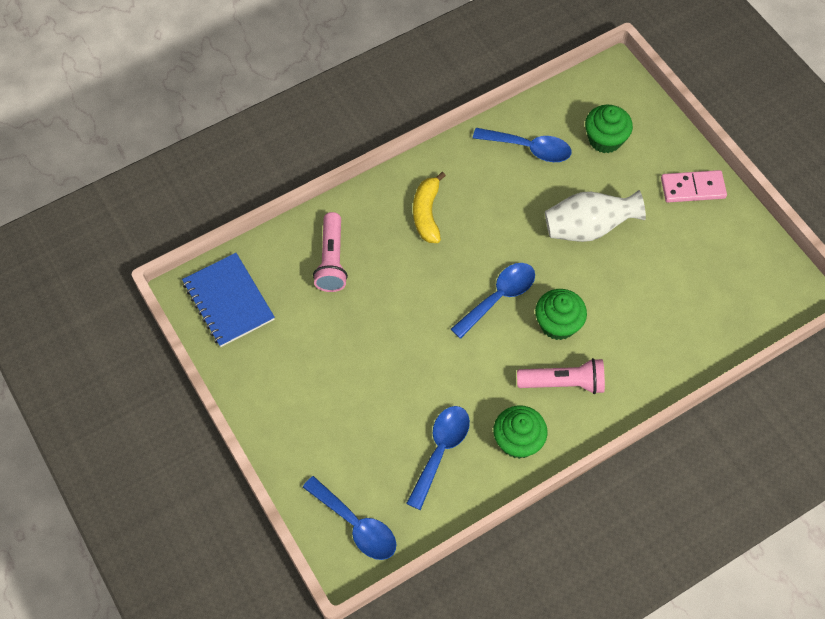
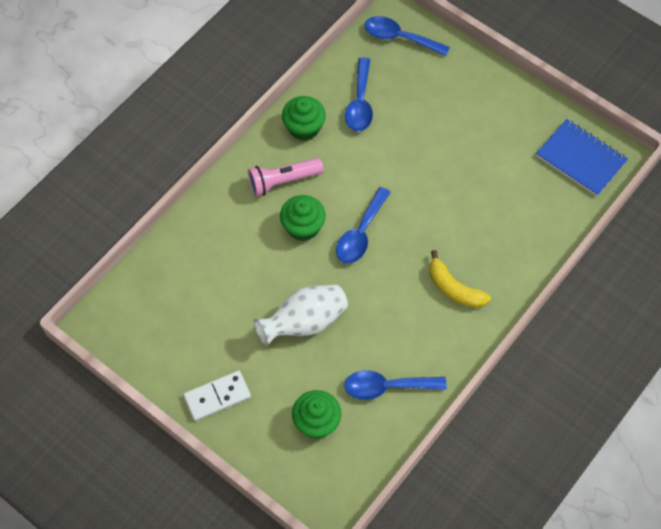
camera: 160 degrees right, 0 degrees up
(332, 260) = (515, 219): pink flashlight -> none
(427, 213) = (454, 288): yellow banana -> yellow banana turned 150 degrees clockwise
(692, 188) = (217, 397): pink domino -> white domino

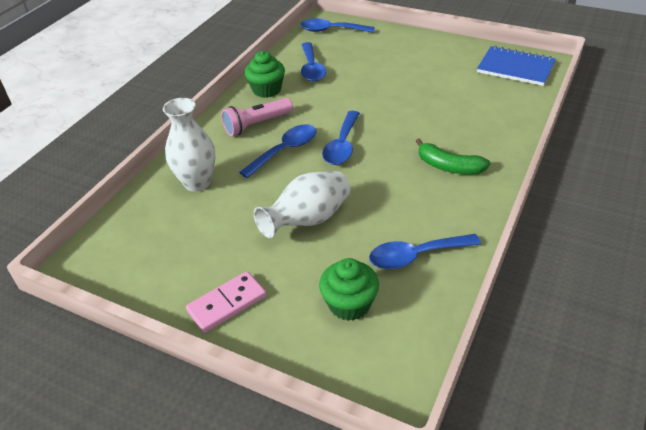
camera: 10 degrees left, 20 degrees down
(212, 249) = (197, 182): none -> white vase
(217, 397) = (227, 303): white domino -> pink domino
(303, 227) = (285, 151): green cupcake -> blue spoon
(454, 288) = (449, 166): yellow banana -> green banana

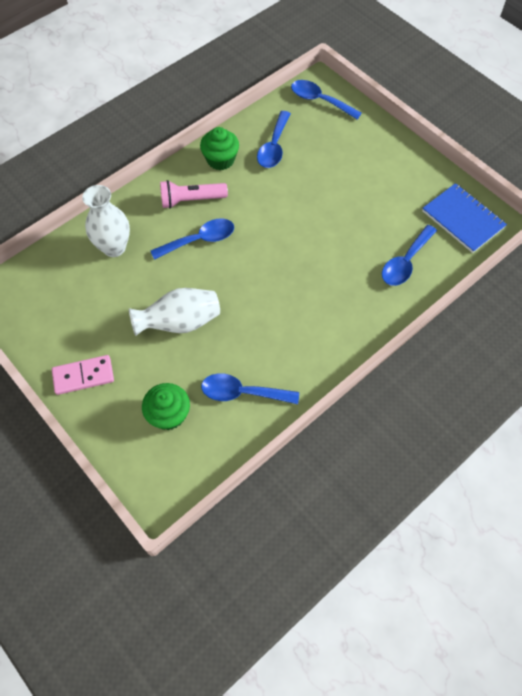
camera: 20 degrees right, 20 degrees up
(342, 145) = (249, 253): blue spoon -> blue spoon (405, 262)
(449, 166) = (324, 313): green banana -> none

